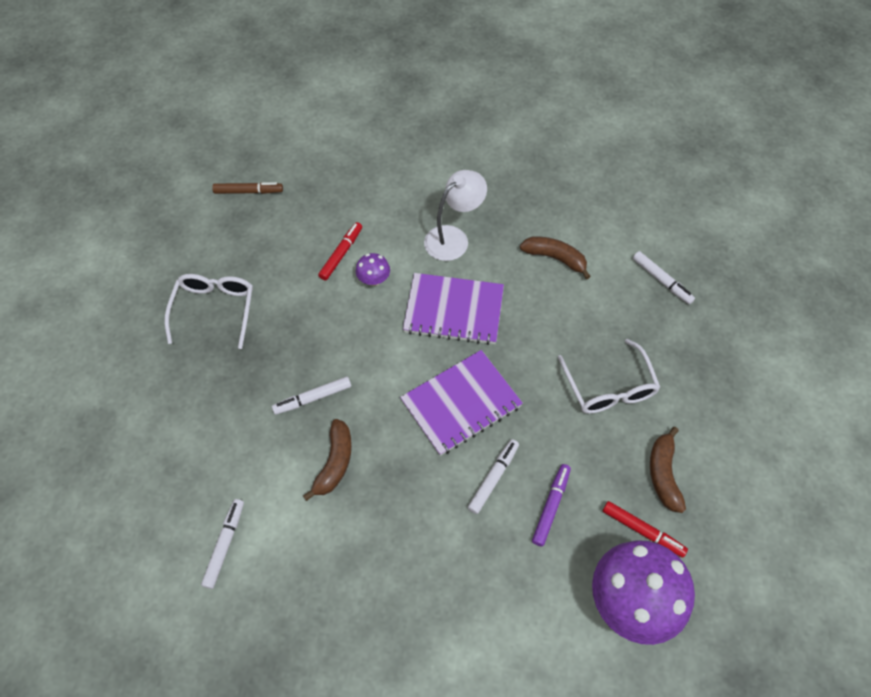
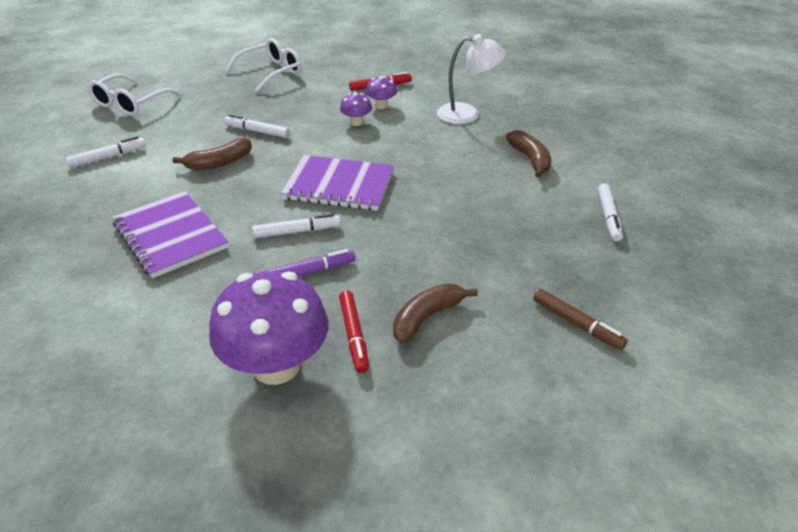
camera: 45 degrees right, 20 degrees down
(248, 191) = (370, 41): brown marker -> brown marker (577, 324)
(380, 318) = (356, 122): none -> purple mushroom
(453, 310) = (410, 144): purple notebook -> purple notebook (170, 236)
(609, 387) = (462, 243): white glasses -> white glasses (130, 104)

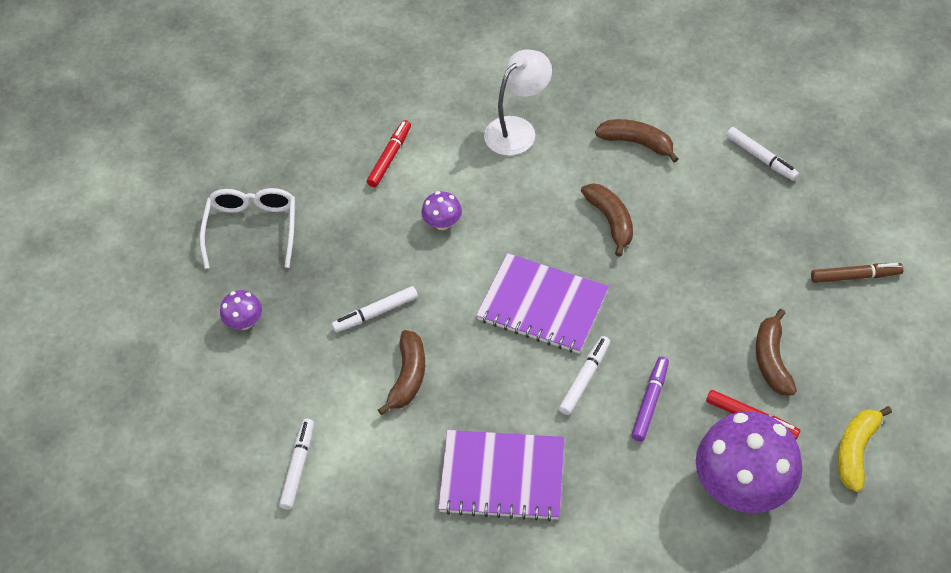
camera: 45 degrees left, 15 degrees up
(130, 104) = (188, 395): white glasses -> none
(339, 185) = (542, 306): purple notebook -> purple notebook turned 60 degrees clockwise
(381, 105) = (430, 182): purple mushroom -> purple mushroom (244, 322)
(391, 424) = (856, 451): none -> yellow banana
(449, 179) = (611, 221): none -> brown banana

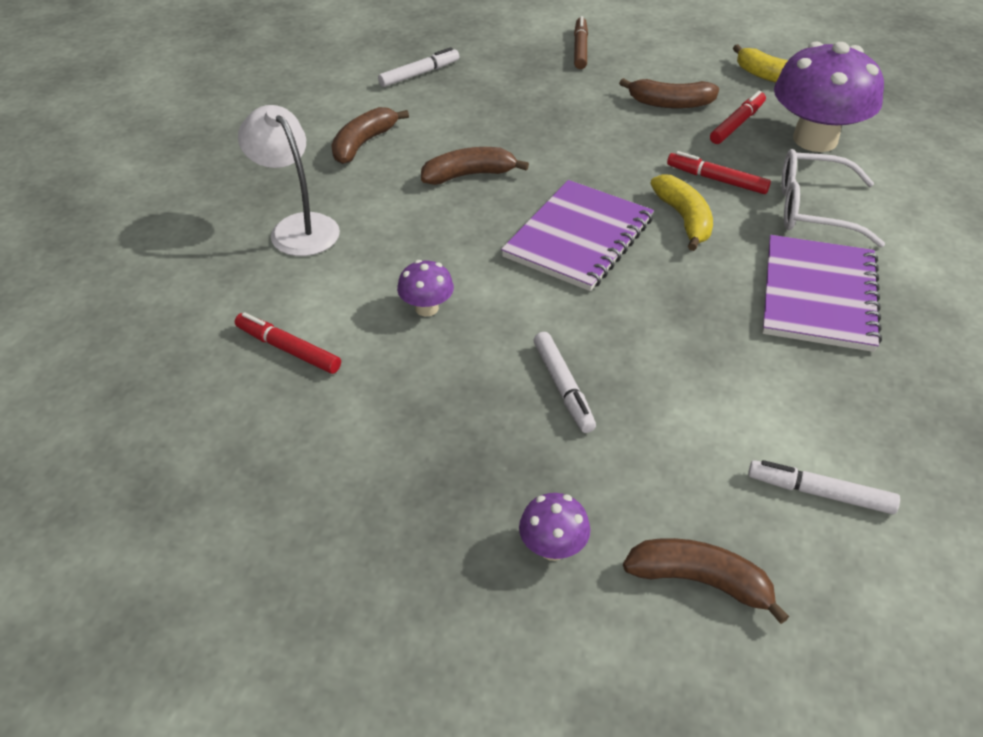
camera: 85 degrees left, 10 degrees down
(252, 228) = (364, 527): white glasses -> white glasses (813, 210)
(408, 377) = (672, 364): brown banana -> brown banana (700, 581)
(584, 378) = (684, 219): white marker -> yellow banana
(650, 402) = (716, 180): purple marker -> red marker

